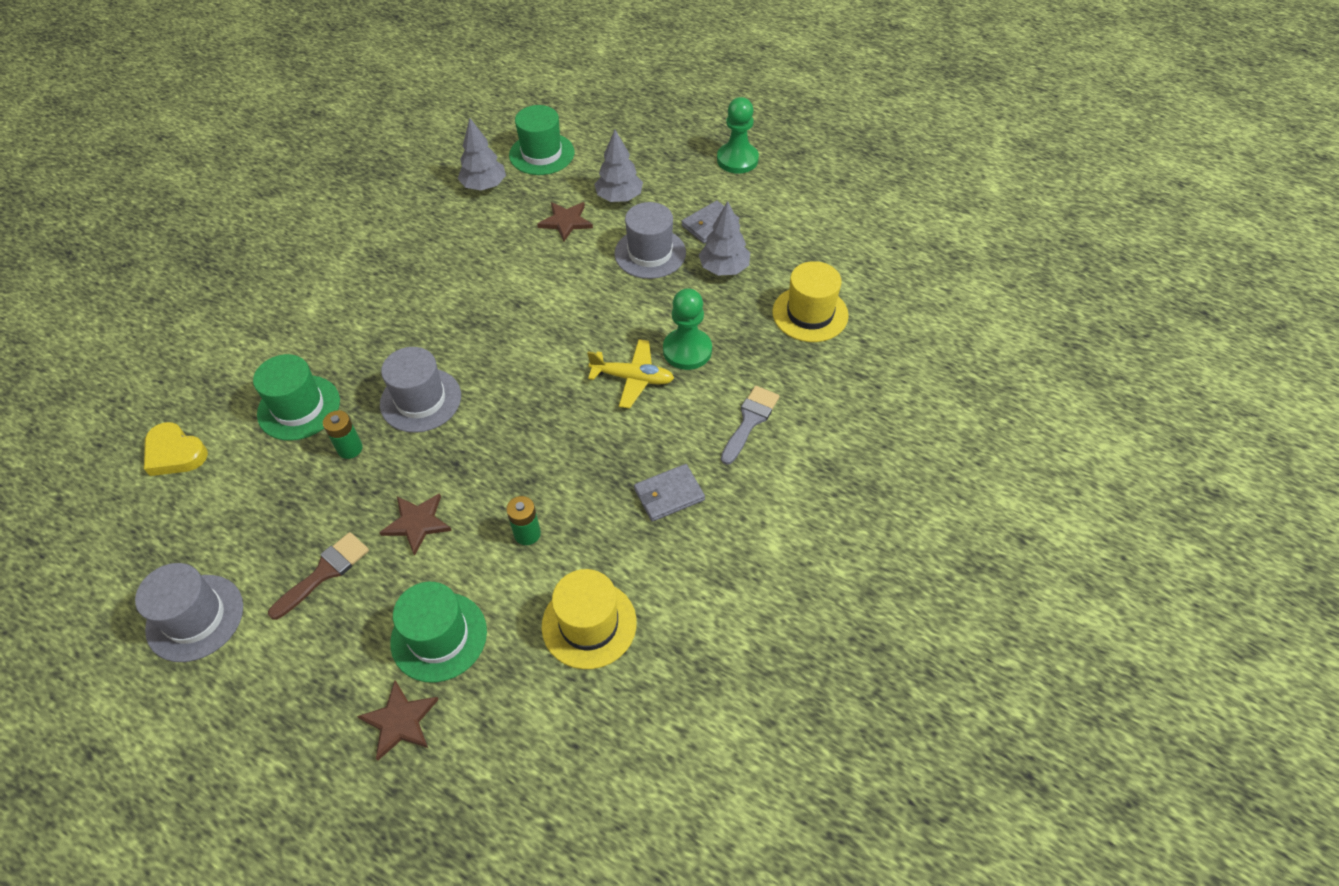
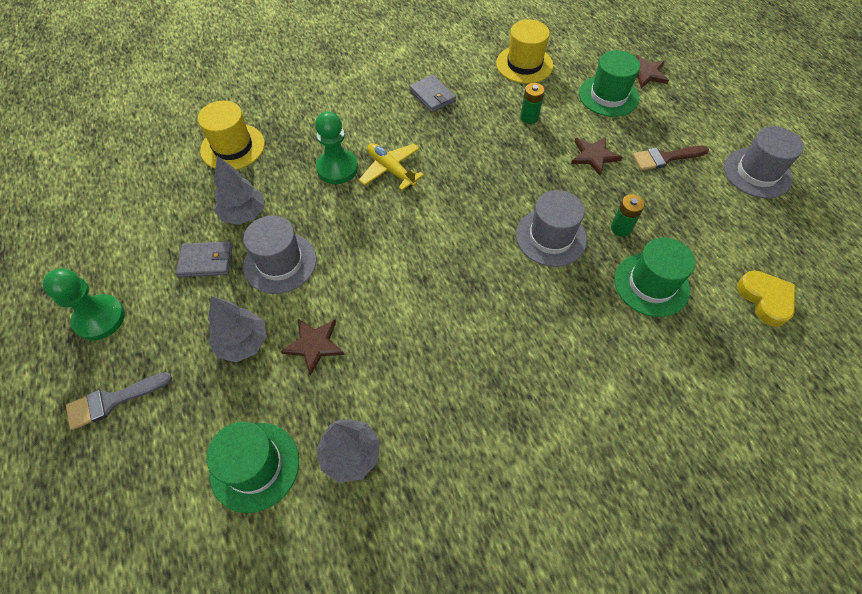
camera: 145 degrees left, 5 degrees up
(669, 494) = (432, 96): grey wallet -> grey wallet turned 45 degrees clockwise
(750, 421) = (347, 107): grey brush -> grey brush (112, 401)

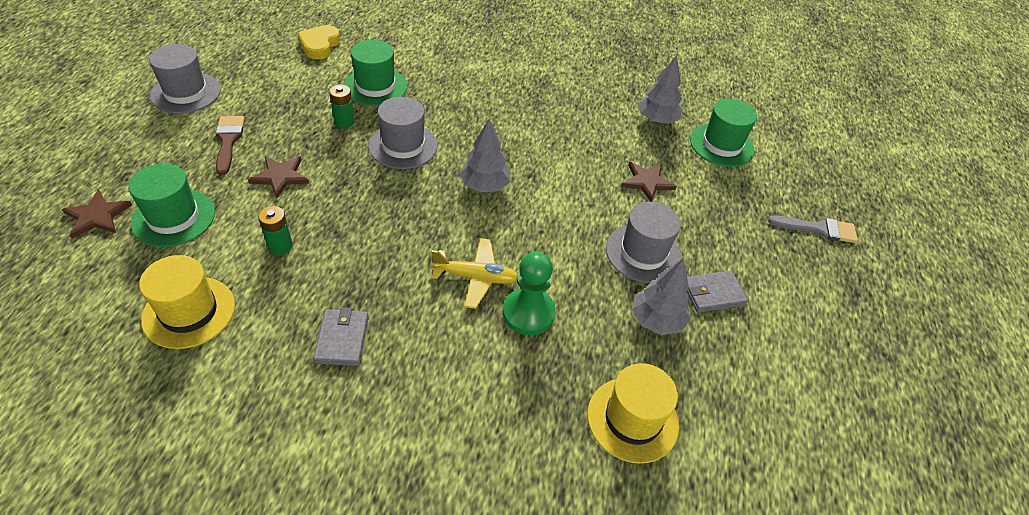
camera: 150 degrees left, 10 degrees down
(99, 318) = (827, 297): green pawn -> none
(206, 261) = (713, 293): grey wallet -> grey wallet turned 45 degrees counterclockwise
(243, 343) = (703, 212): grey tree -> grey tree (484, 185)
(391, 170) = (475, 277): yellow plane -> yellow plane turned 75 degrees counterclockwise
(665, 158) = (228, 141): brown brush -> brown brush turned 120 degrees counterclockwise

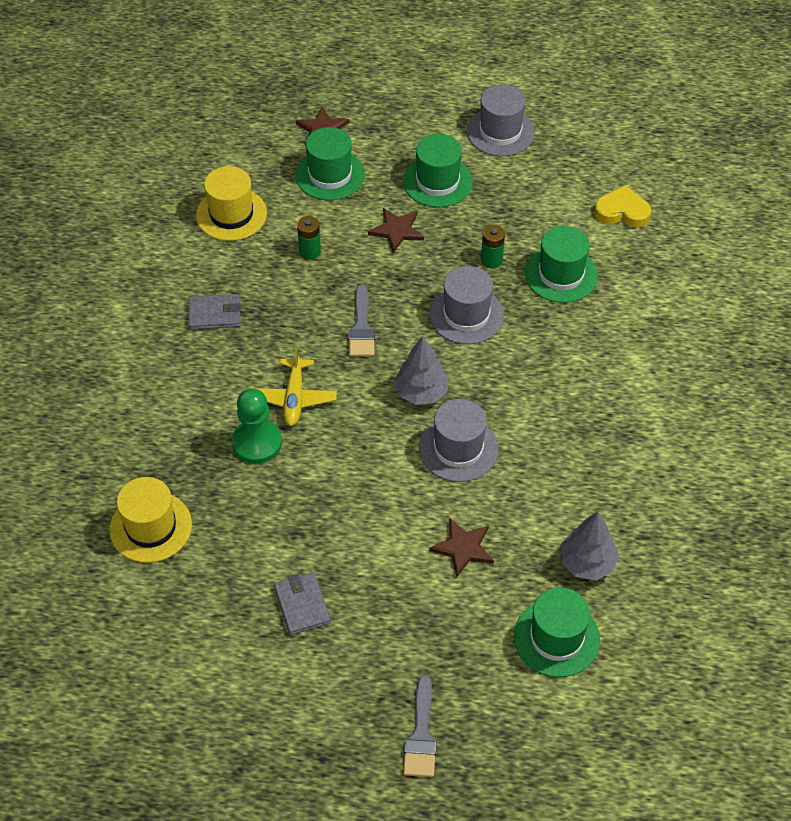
camera: 90 degrees right, 5 degrees up
(228, 141) = (437, 182): brown brush -> green hat
(398, 217) = (361, 327): none -> grey brush
(643, 253) = (349, 540): grey hat -> grey hat (458, 448)
(656, 320) = (261, 550): grey tree -> none

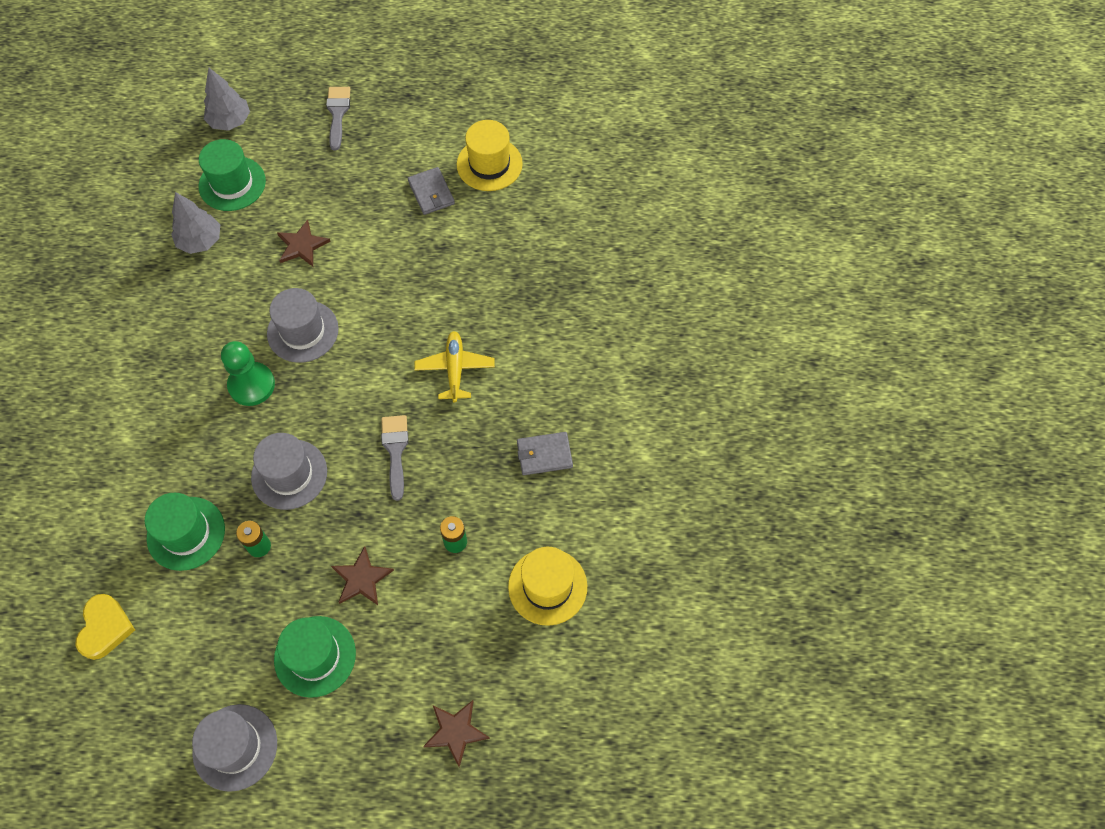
camera: 175 degrees right, 10 degrees up
(151, 527) = (563, 243): yellow hat -> yellow hat (489, 164)
(257, 443) = (484, 323): green pawn -> green pawn (251, 385)
(330, 175) = (441, 656): green hat -> none
(421, 392) = (336, 384): grey tree -> grey tree (230, 121)
(622, 211) = (105, 628): yellow heart -> yellow heart turned 90 degrees counterclockwise

